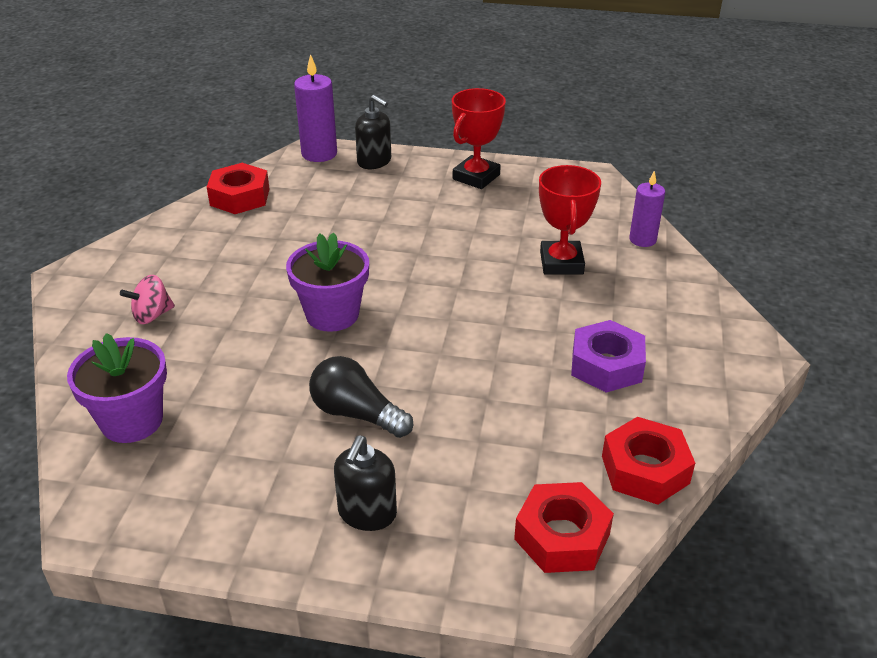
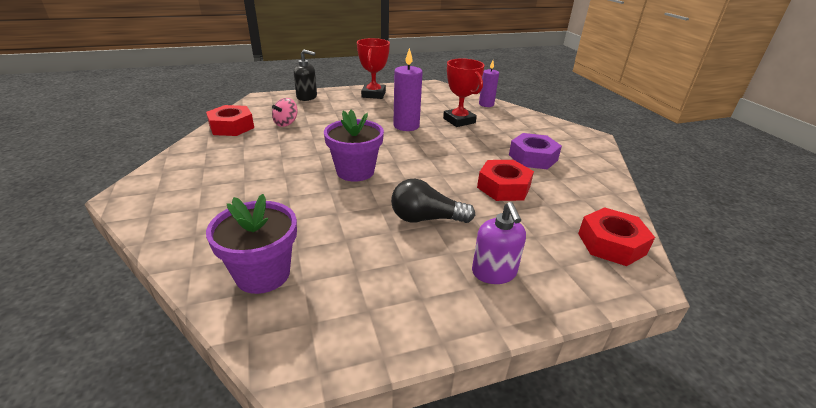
camera: 30 degrees left, 5 degrees down
(152, 315) = (221, 203): pink spinning top -> pink spinning top (286, 123)
(319, 154) = (267, 99): purple candle -> purple candle (406, 126)
(367, 513) = (494, 272): black soap dispenser -> purple soap dispenser
(645, 469) = (607, 198): red nut -> red nut (503, 187)

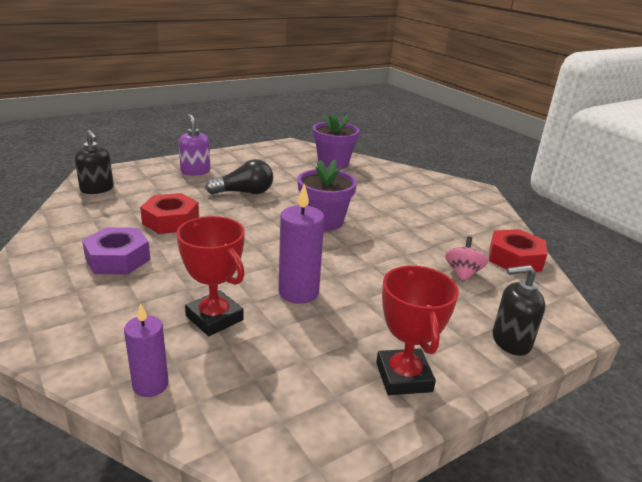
camera: 165 degrees right, 5 degrees down
(611, 243) = (97, 189): red nut -> black soap dispenser

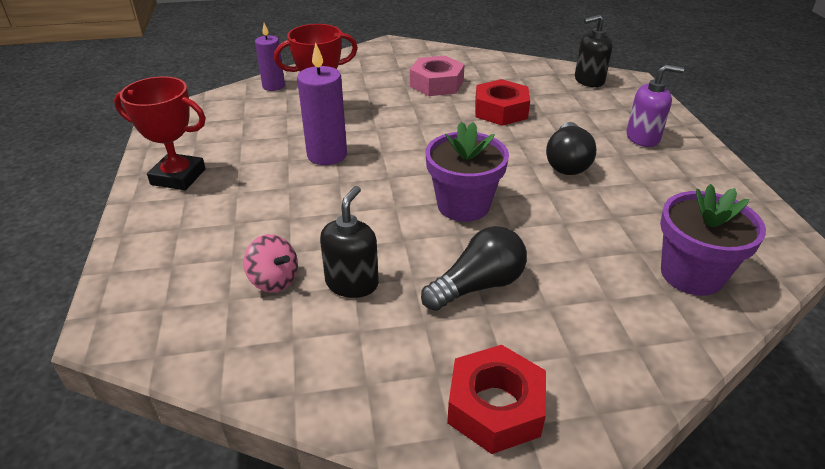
camera: 115 degrees right, 10 degrees up
(118, 259) = (436, 84): purple nut -> pink nut
(394, 209) = (478, 285): none -> black light bulb
(510, 341) = (145, 258): black soap dispenser -> black soap dispenser (352, 283)
(514, 258) = (265, 359): red nut -> red nut (495, 407)

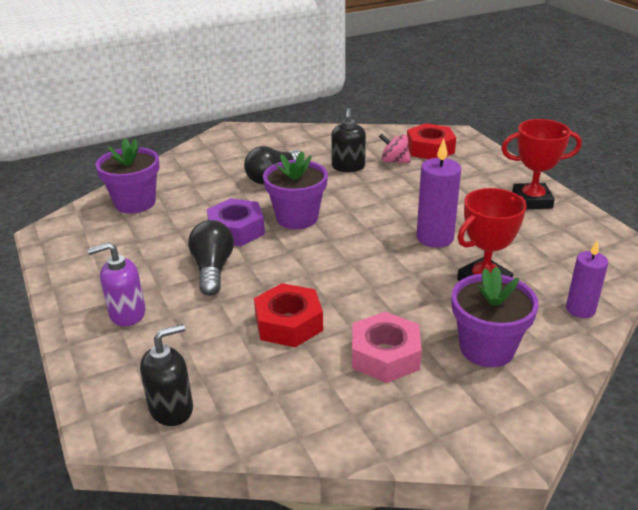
camera: 165 degrees right, 5 degrees down
(364, 77) = (487, 348): none -> purple flower pot
(495, 407) = (253, 140): red nut -> red nut (430, 149)
(541, 202) = (236, 230): none -> purple nut

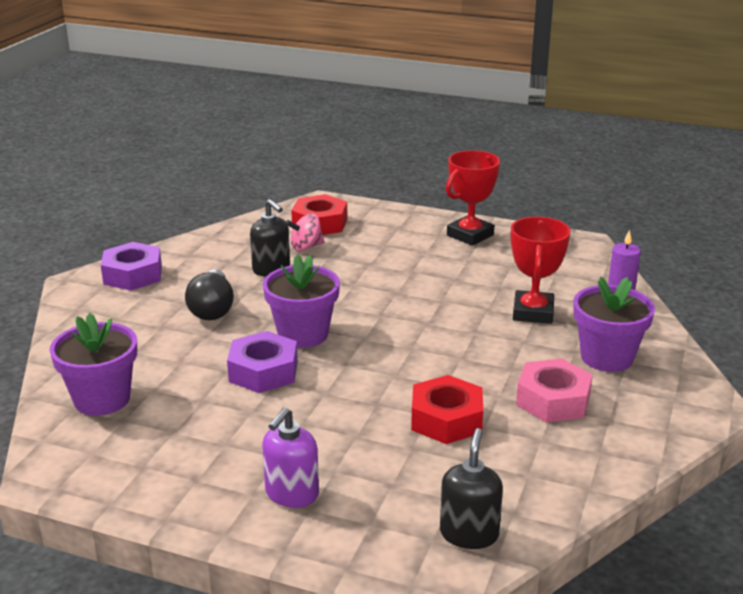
camera: 45 degrees left, 5 degrees down
(212, 269) = (303, 415): black light bulb -> none
(265, 137) = (133, 275): none -> purple nut
(435, 238) = (446, 296): purple candle -> none

